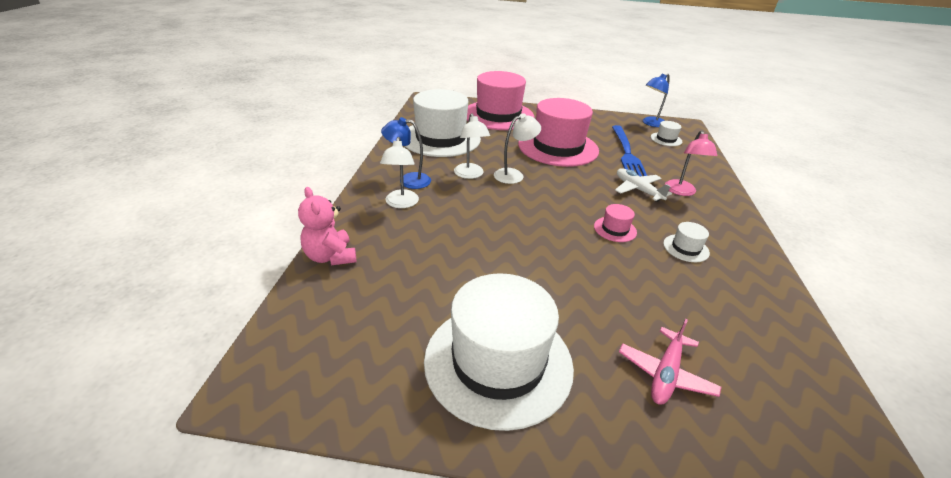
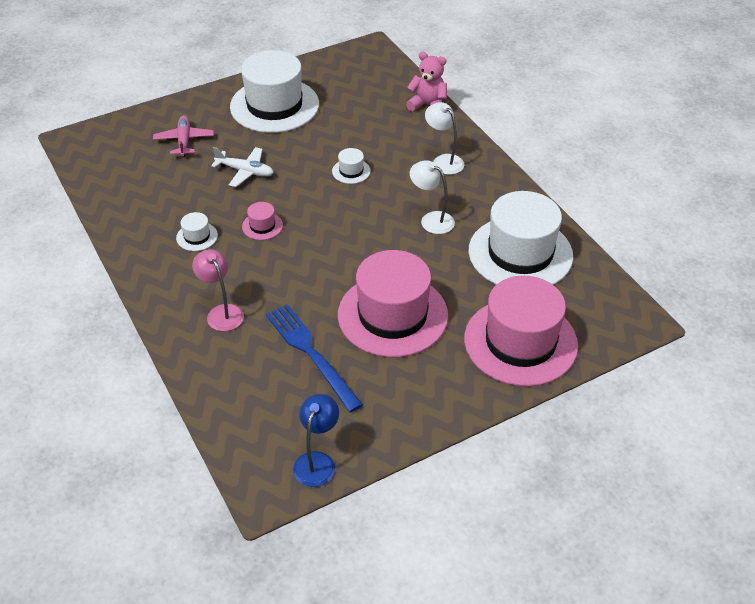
camera: 145 degrees right, 10 degrees up
(408, 180) = (470, 184): blue lamp -> none
(514, 174) = (395, 242): white lamp -> none
(638, 190) = (267, 289): white plane -> white plane (245, 171)
(666, 139) = (277, 423): white hat -> white hat (351, 171)

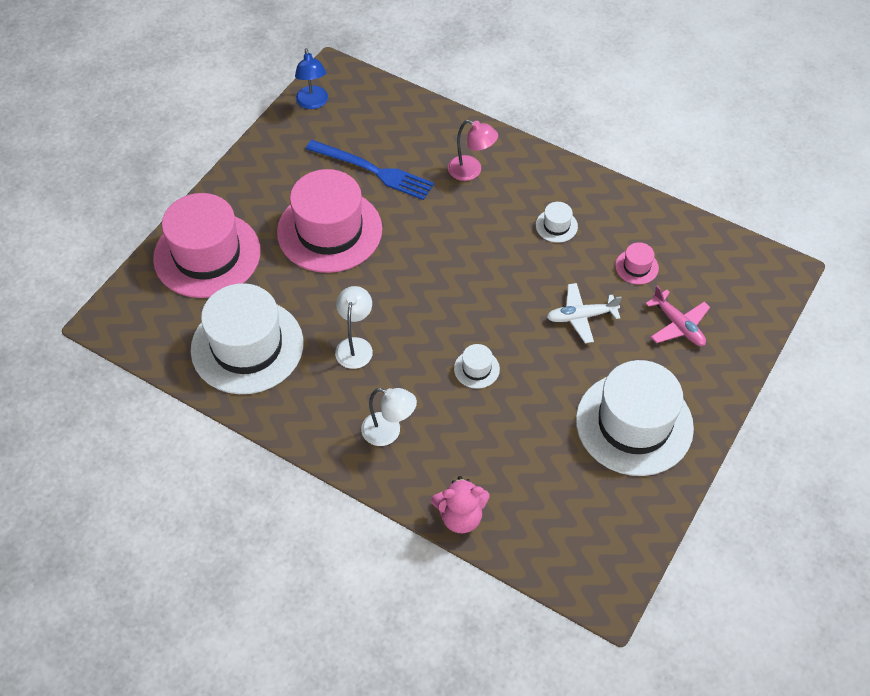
camera: 150 degrees right, 10 degrees up
(262, 226) = (509, 263): pink hat -> pink hat (636, 267)
(431, 219) = (355, 346): white lamp -> white lamp turned 90 degrees counterclockwise

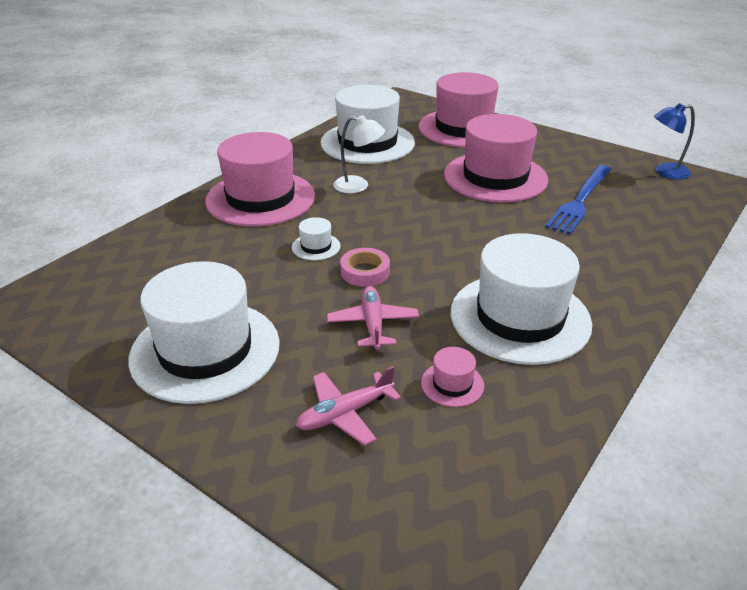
camera: 95 degrees right, 20 degrees down
(389, 432) = (260, 198): white lamp -> pink hat
(460, 516) = (156, 229): pink teddy bear -> none
(471, 171) = (598, 260): pink lamp -> none
(511, 327) = (365, 272): none -> pink tape
(556, 226) = (520, 317): white hat -> white hat, size x2.48
(581, 316) = (373, 324): white plane -> pink plane

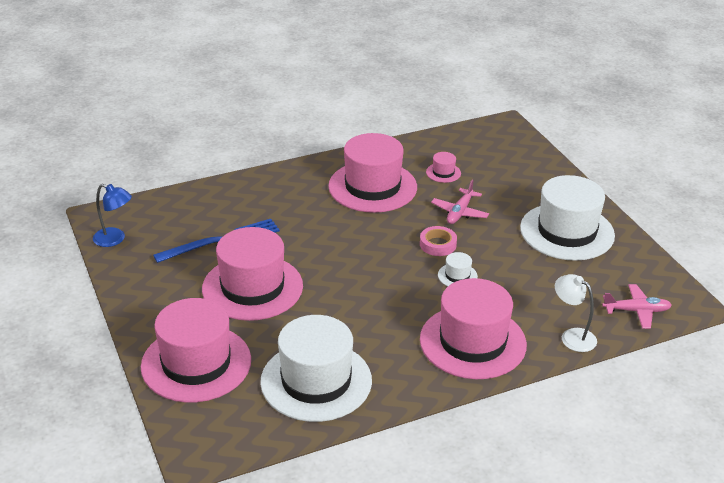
camera: 150 degrees left, 0 degrees up
(345, 413) = (506, 179): pink plane -> pink plane (636, 311)
(358, 186) = (377, 323): white lamp -> white lamp (572, 336)
(520, 317) = (372, 187): white hat -> pink hat

